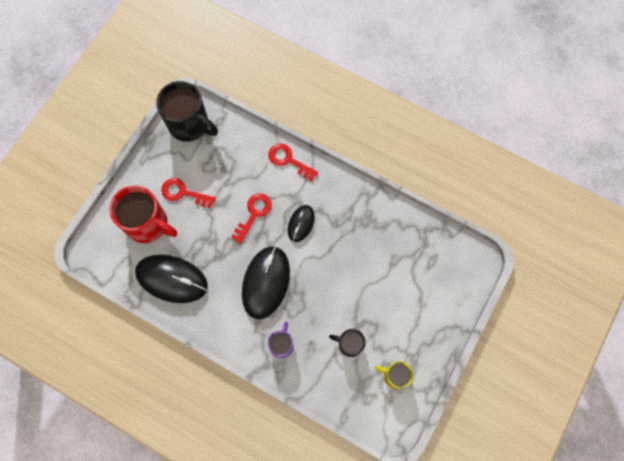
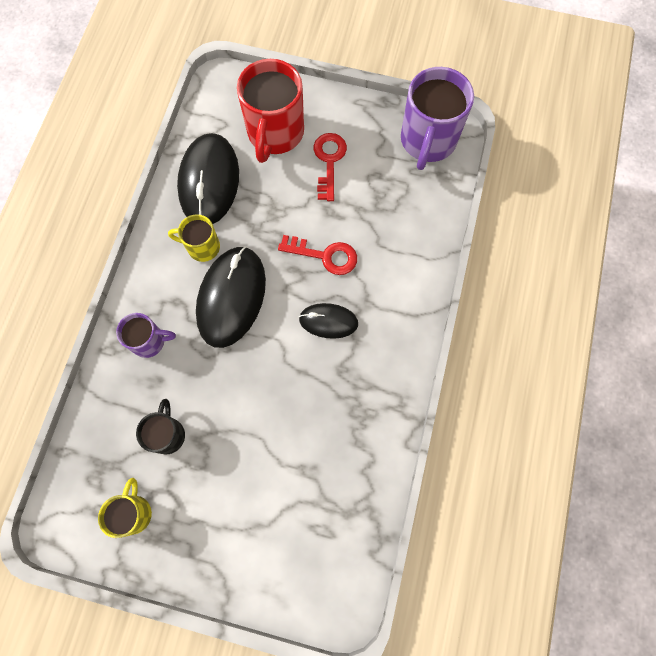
camera: 75 degrees right, 0 degrees up
(190, 125) = (427, 141): black mug -> purple mug
(222, 294) = (202, 247): none -> yellow mug
(266, 282) = (231, 297): black mouse -> black mouse turned 75 degrees counterclockwise
(288, 160) = (418, 280): red key -> none

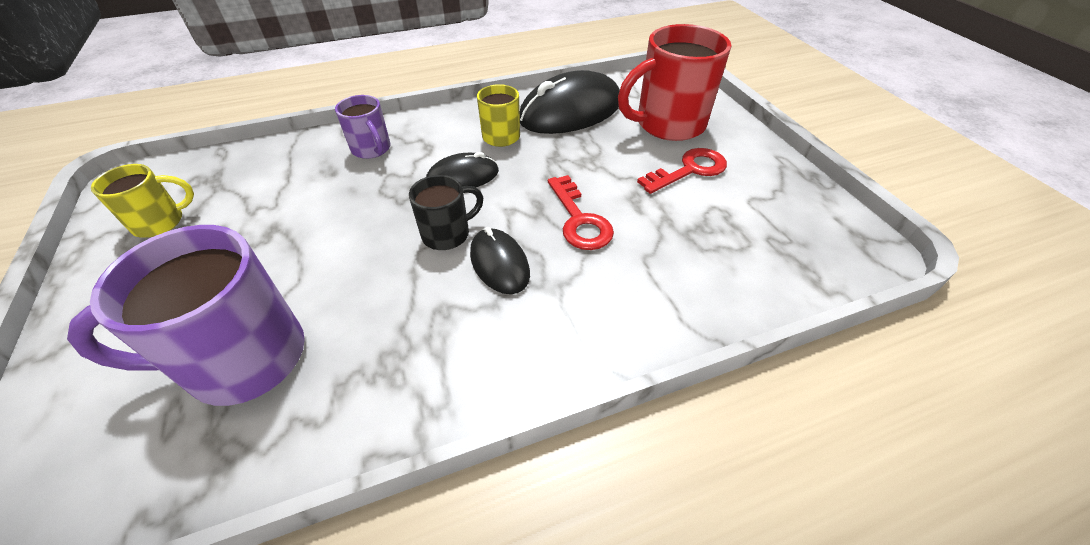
camera: 55 degrees right, 25 degrees down
(168, 434) = (270, 205): black mug -> black mug (447, 234)
(231, 297) = (463, 177): black mouse -> black mouse, size x0.55
(427, 141) = (825, 233): purple mug -> purple mug (243, 359)

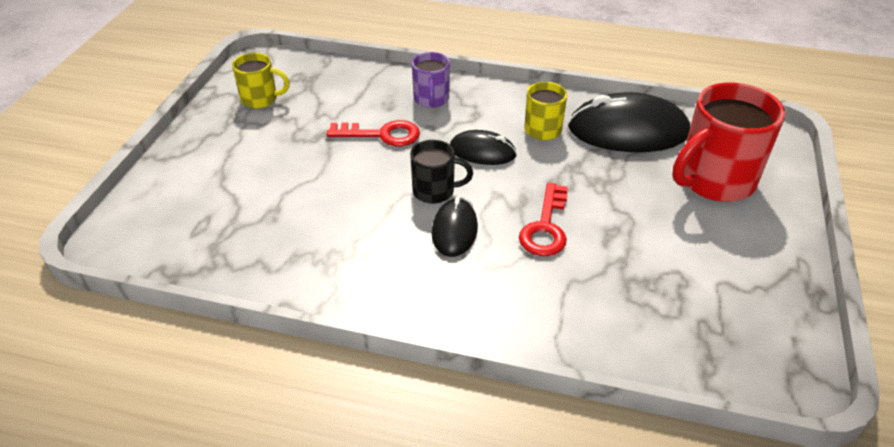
camera: 35 degrees right, 5 degrees down
(243, 359) = (254, 212): purple mug -> none
(668, 124) = (714, 181): red mug -> red mug turned 45 degrees counterclockwise
(689, 170) = (689, 231): red key -> red key (382, 135)

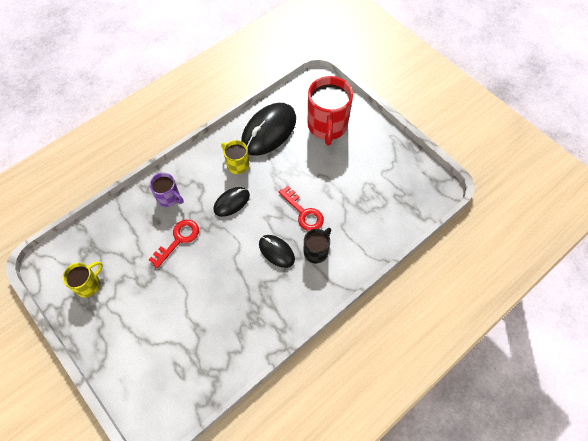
camera: 55 degrees left, 20 degrees up
(435, 191) = (243, 242): black mug -> black mug (316, 251)

